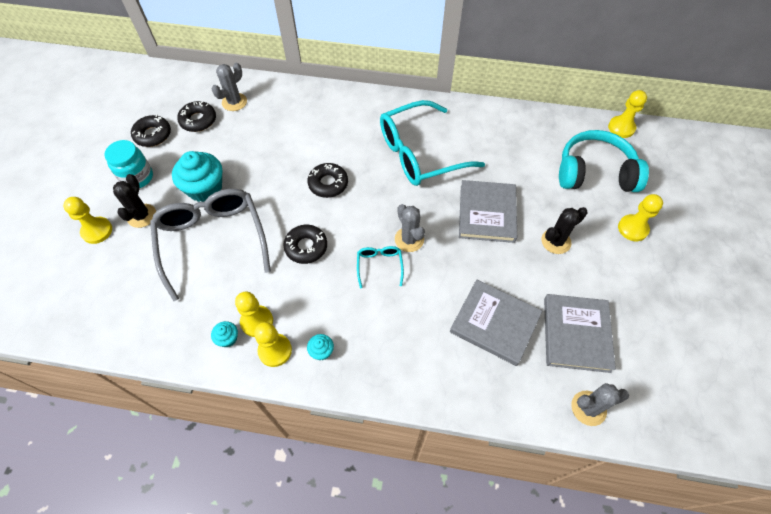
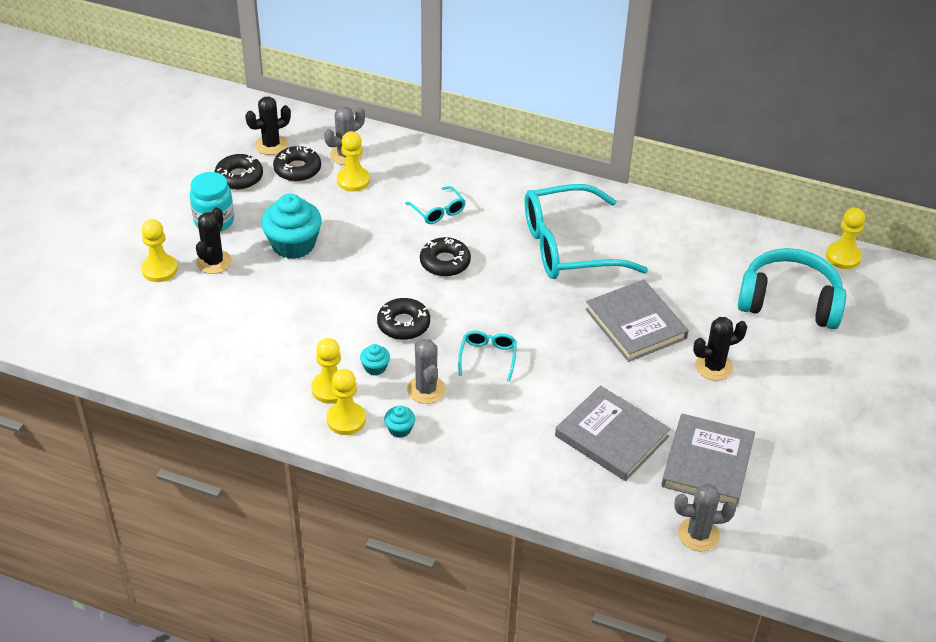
camera: 10 degrees right, 15 degrees down
(174, 102) = (271, 145): none -> black cactus
(212, 241) = (293, 300): grey glasses -> none
(228, 338) = (294, 399): turquoise cupcake -> turquoise cupcake (375, 367)
(314, 139) = (438, 211): none -> turquoise glasses
(409, 239) = (531, 336): grey cactus -> grey cactus (426, 389)
(487, 213) = (635, 324): grey book -> grey book turned 45 degrees counterclockwise
(632, 228) = (817, 369): yellow pawn -> yellow pawn (353, 180)

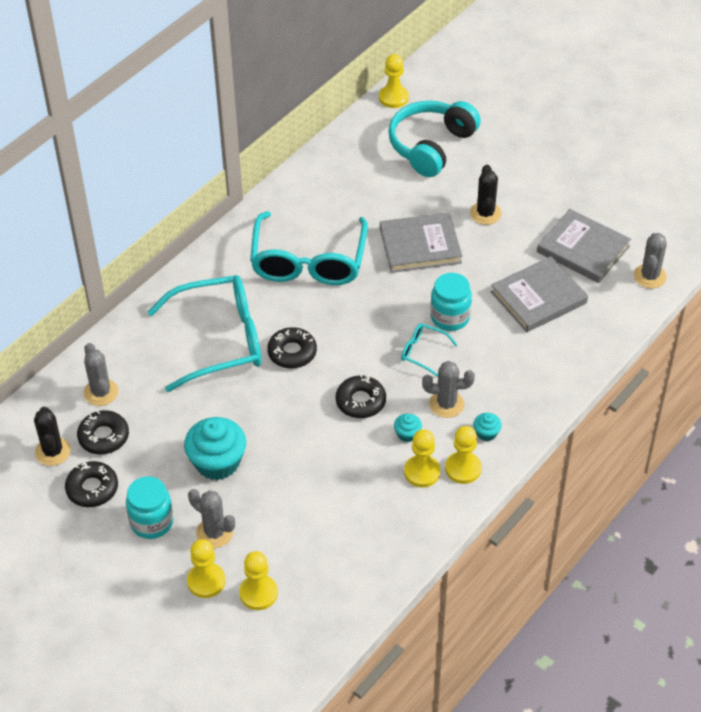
camera: 70 degrees left, 5 degrees up
(214, 262) = (214, 533): black cactus -> grey cactus
(353, 180) = (143, 395): yellow pawn -> yellow pawn (258, 593)
(438, 211) = (219, 340): turquoise glasses -> turquoise glasses, size x2.32
(546, 368) = (450, 317): none -> turquoise jar

